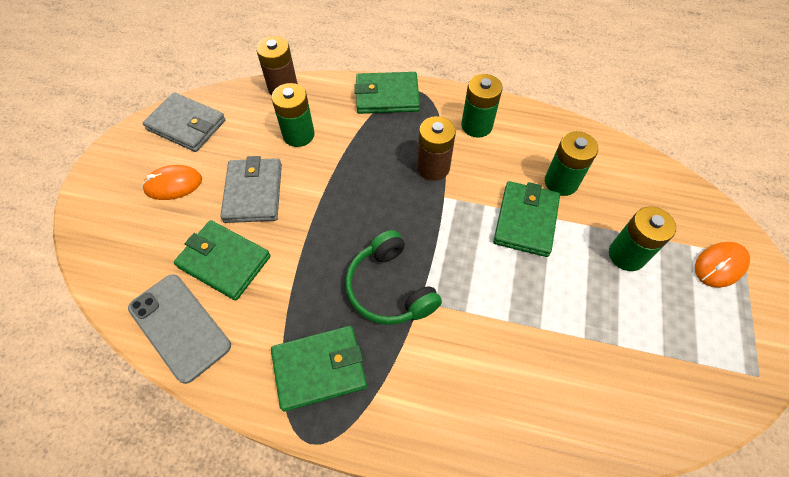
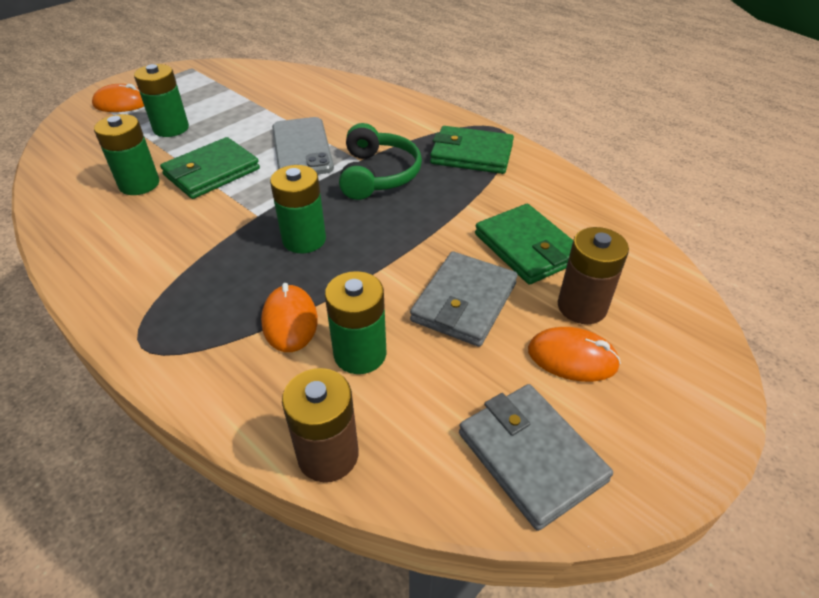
camera: 150 degrees left, 15 degrees down
(179, 327) = (588, 215): grey phone -> grey phone (302, 148)
(351, 135) = (290, 321): none -> orange mouse
(387, 96) = (188, 356): green wallet -> none
(433, 167) = (237, 244): brown battery -> brown battery (582, 307)
(476, 126) = (135, 265): green battery -> green battery (304, 239)

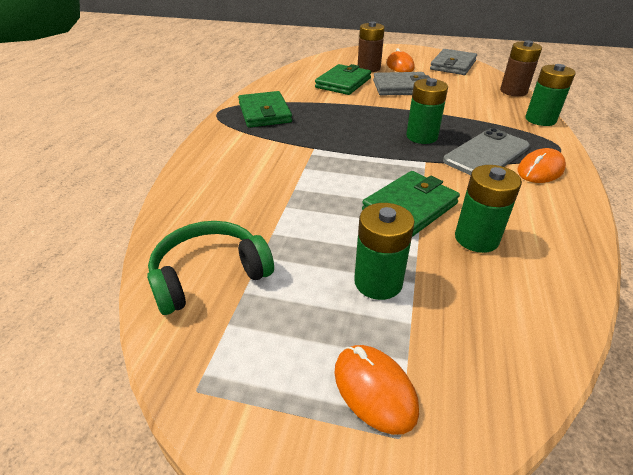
camera: 120 degrees left, 5 degrees down
(212, 172) = (410, 207): green wallet -> green wallet turned 60 degrees counterclockwise
(290, 321) = (478, 119): orange mouse -> orange mouse (540, 170)
(302, 148) = (325, 178): grey phone -> grey phone (486, 154)
(360, 354) = (465, 99): green battery -> green battery (540, 119)
(377, 175) = (325, 136): green headphones -> green headphones (209, 275)

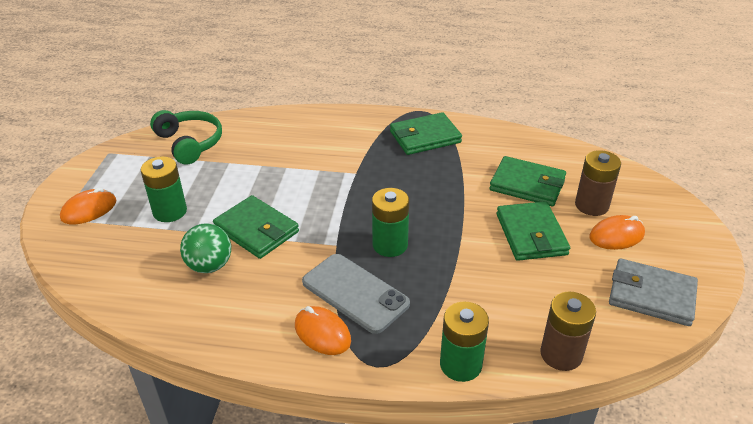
camera: 85 degrees right, 0 degrees up
(401, 87) = (531, 234): grey wallet -> green wallet
(476, 238) = (210, 266): green battery -> green ball

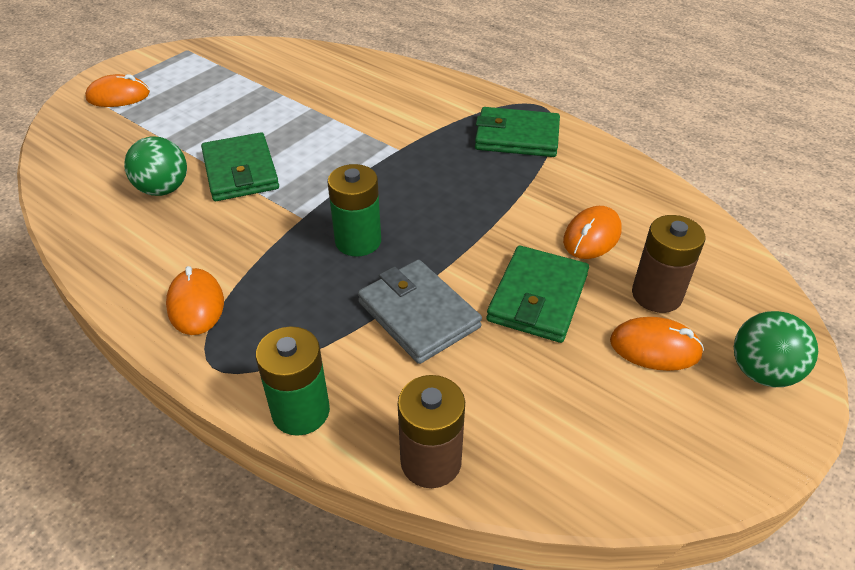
camera: 30 degrees right, 5 degrees up
(170, 211) = (182, 123): green battery -> none
(189, 143) = (265, 63): green headphones -> none
(355, 293) = (270, 277): grey phone -> none
(527, 185) = (592, 236): green wallet -> orange mouse
(651, 295) = (630, 447): grey wallet -> grey wallet (418, 314)
(677, 225) = (762, 372): none -> green ball

